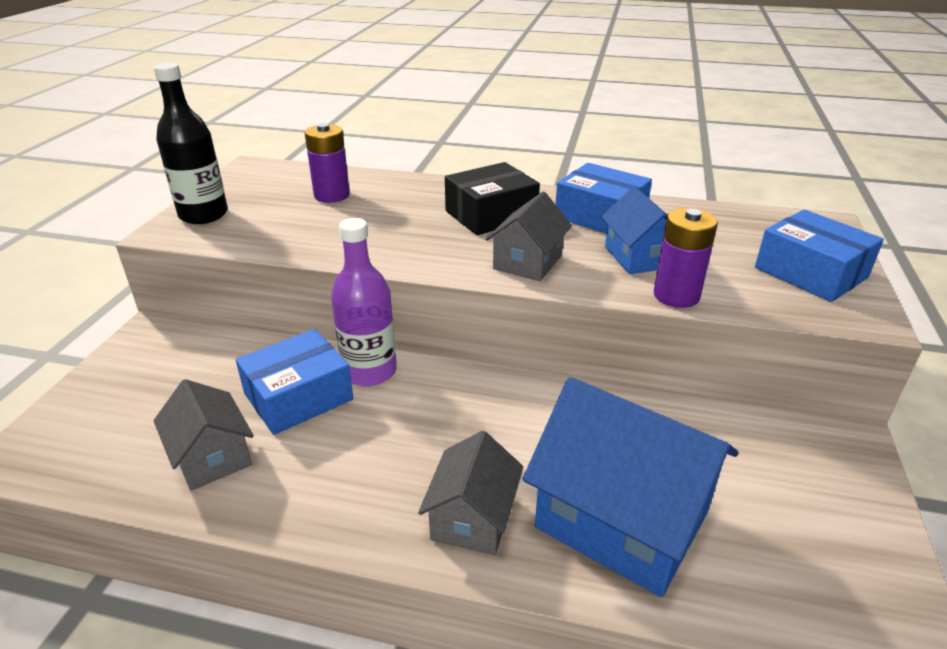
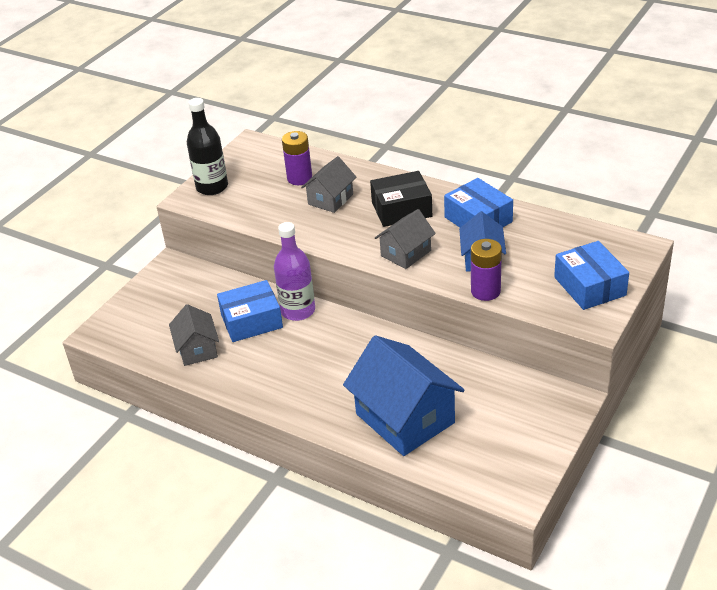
camera: 20 degrees right, 5 degrees up
(472, 518) = (325, 404): grey house -> grey house (330, 199)

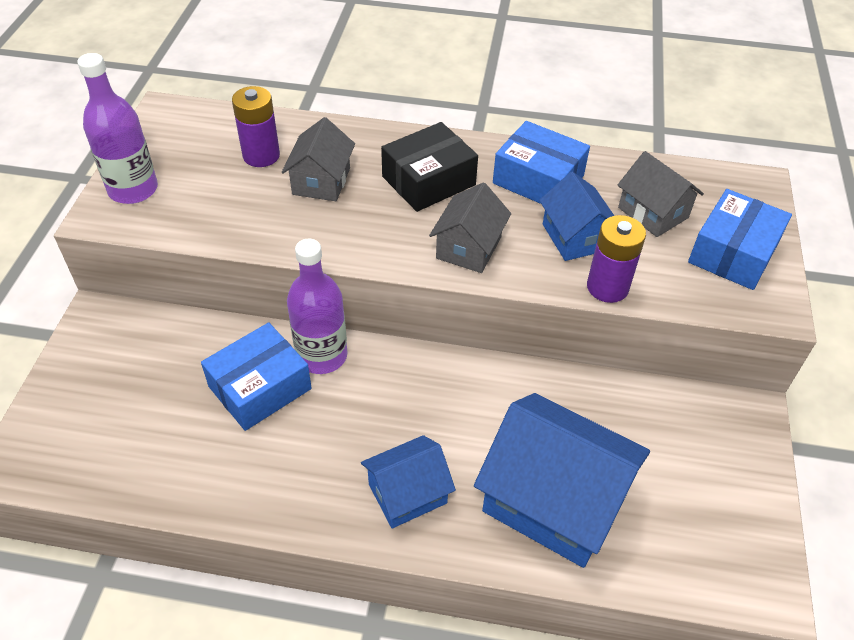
camera: 25 degrees left, 10 degrees up
(197, 349) = (194, 456): grey house -> grey house (653, 213)
(212, 187) = (133, 190): black bottle -> purple bottle
(314, 395) = (407, 493): none -> blue house
(589, 286) = (733, 253): blue box -> blue box turned 75 degrees clockwise

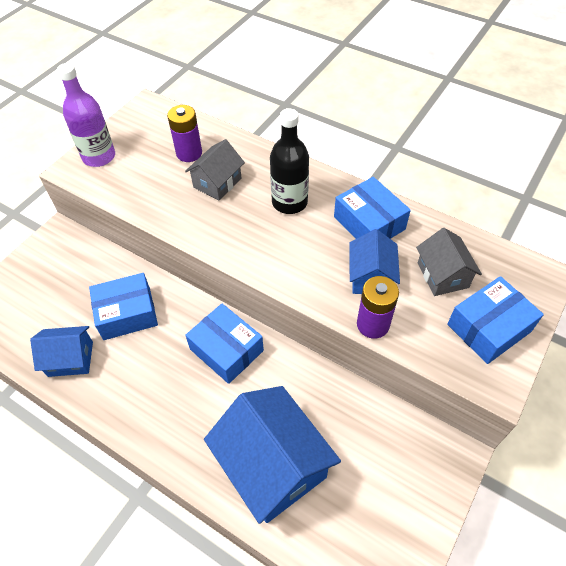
camera: 25 degrees right, 5 degrees up
(322, 355) = (176, 304): purple bottle -> none
(407, 493) = (179, 422): blue house -> blue house (70, 359)
(420, 389) = (226, 350): none -> blue box
(428, 181) = (289, 202): black box -> black bottle
(468, 247) = (289, 262): grey house -> none

